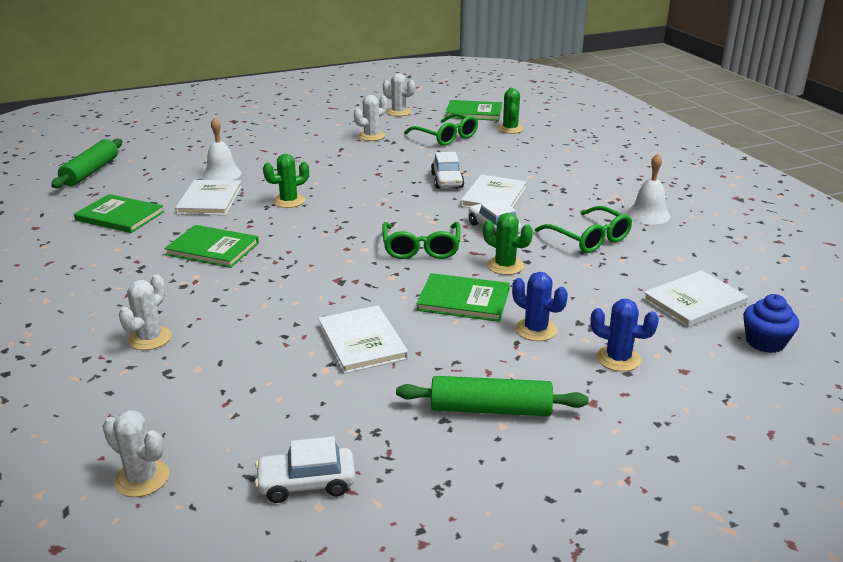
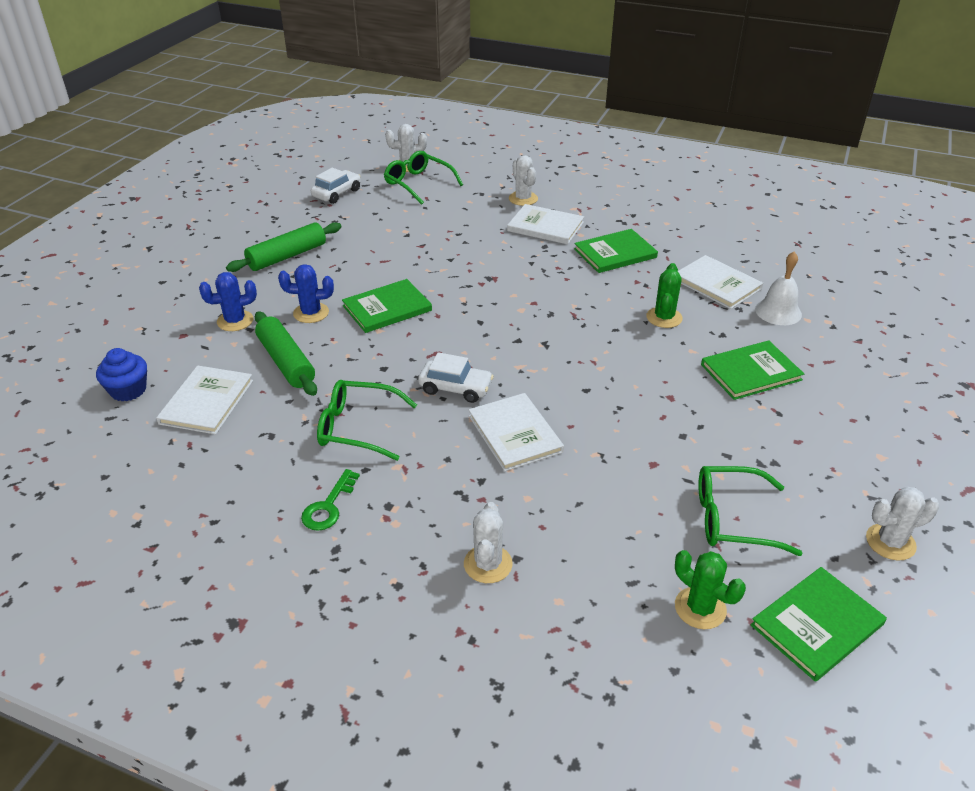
camera: 135 degrees right, 10 degrees up
(90, 172) = (859, 255): green rolling pin -> green rolling pin (286, 362)
(120, 216) = (730, 239): green book -> green book (750, 372)
(362, 341) = (409, 252): white book -> white book (545, 227)
(371, 136) = (801, 458): white cactus -> white cactus (488, 564)
(421, 248) = (482, 333): green glasses -> green glasses (418, 184)
(447, 181) = (593, 429): white car -> none
(505, 266) = (395, 353): green cactus -> none
(648, 214) = (328, 506): white bell -> green key

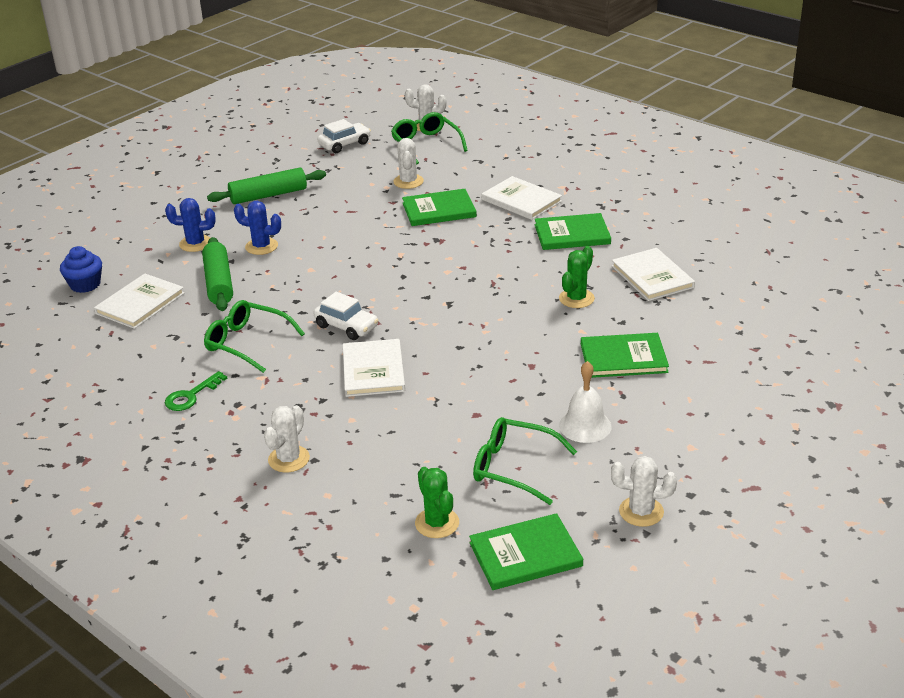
camera: 20 degrees right, 5 degrees down
(387, 308) = (328, 252): green book -> green book (439, 210)
(523, 199) = (518, 171): white cactus -> white cactus (408, 181)
(778, 312) = (694, 310): white bell -> white bell (585, 426)

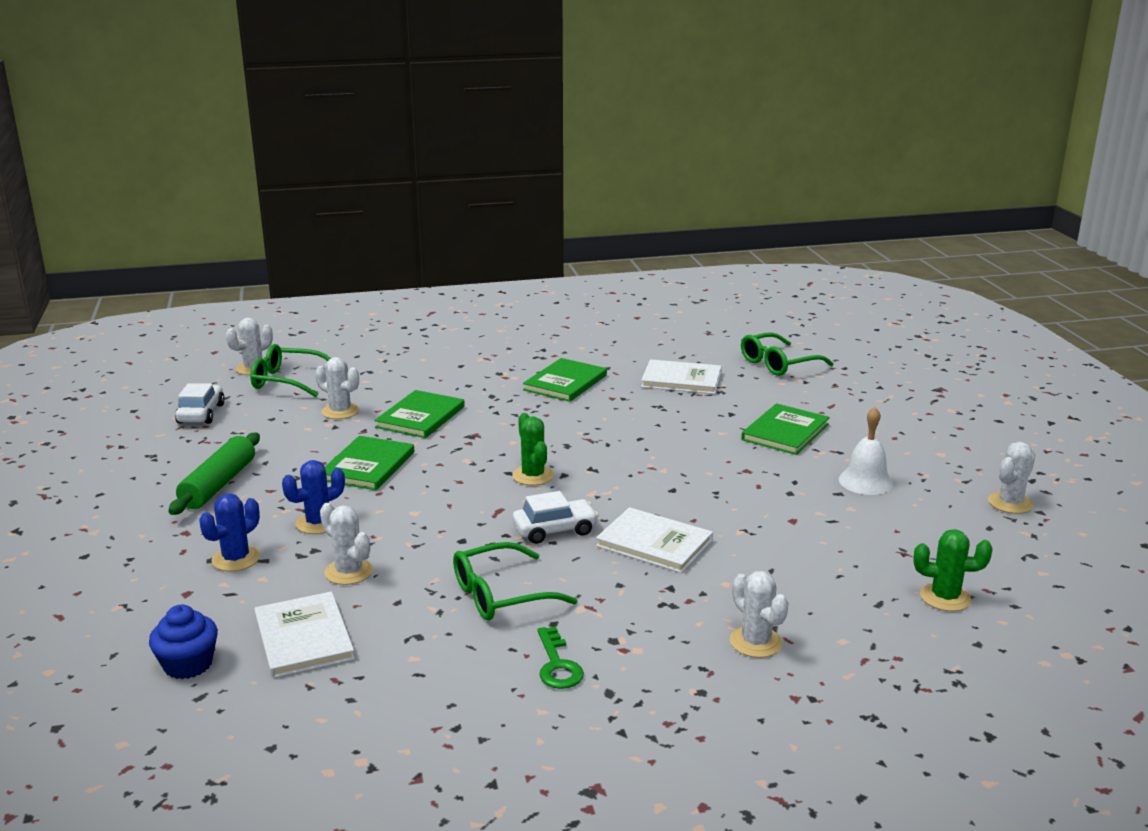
camera: 55 degrees left, 10 degrees down
(219, 283) = (348, 572): green rolling pin -> white cactus
(514, 468) = (895, 532): green glasses -> green glasses (778, 364)
(521, 200) = (472, 380): white book -> none
(525, 554) = (1029, 572): green book -> green book (368, 466)
(576, 298) = (669, 417): green cactus -> green cactus (533, 476)

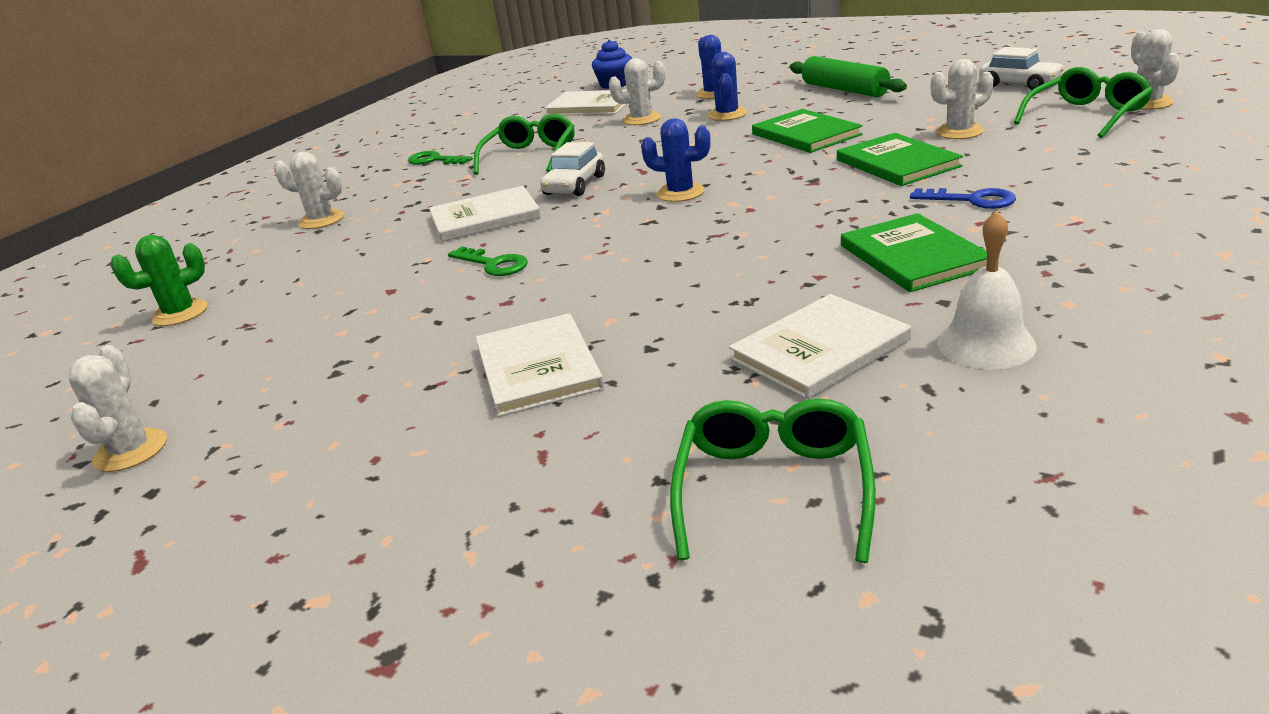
camera: 135 degrees right, 5 degrees up
(473, 384) = (972, 200): none -> blue key
(533, 476) = (680, 193): green cactus -> blue cactus
(714, 498) = (493, 264): none -> green key
(785, 432) = (538, 368): green book -> white book
(865, 481) = (353, 368): white bell -> white bell (986, 344)

